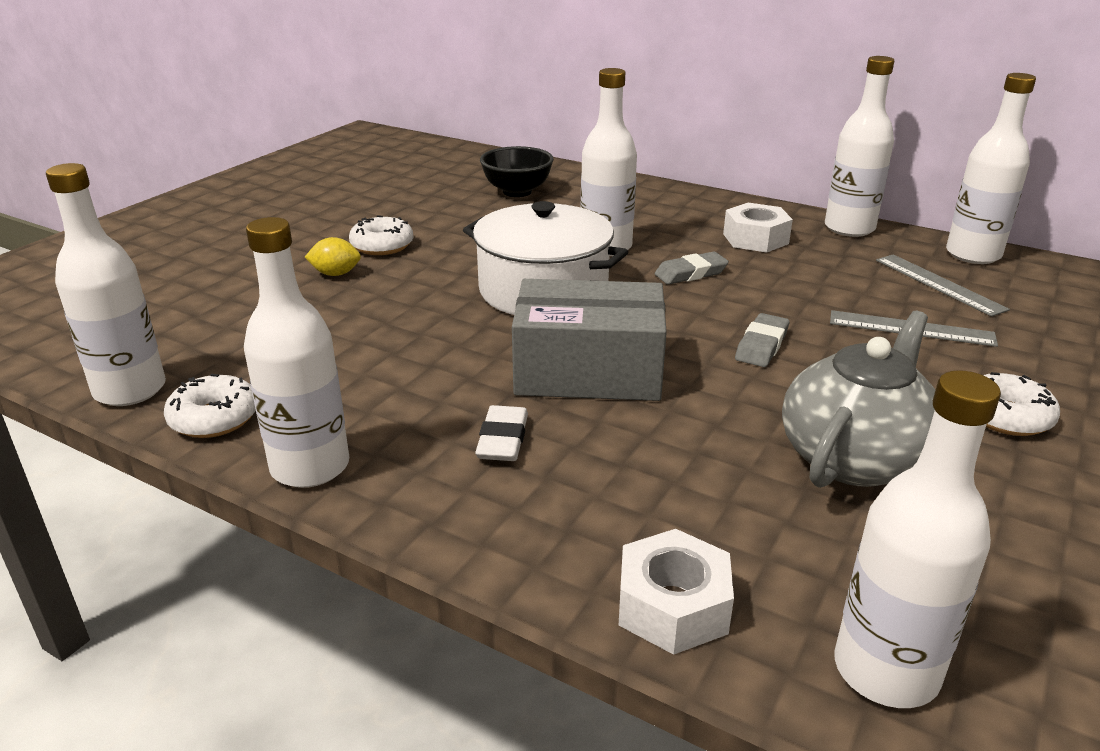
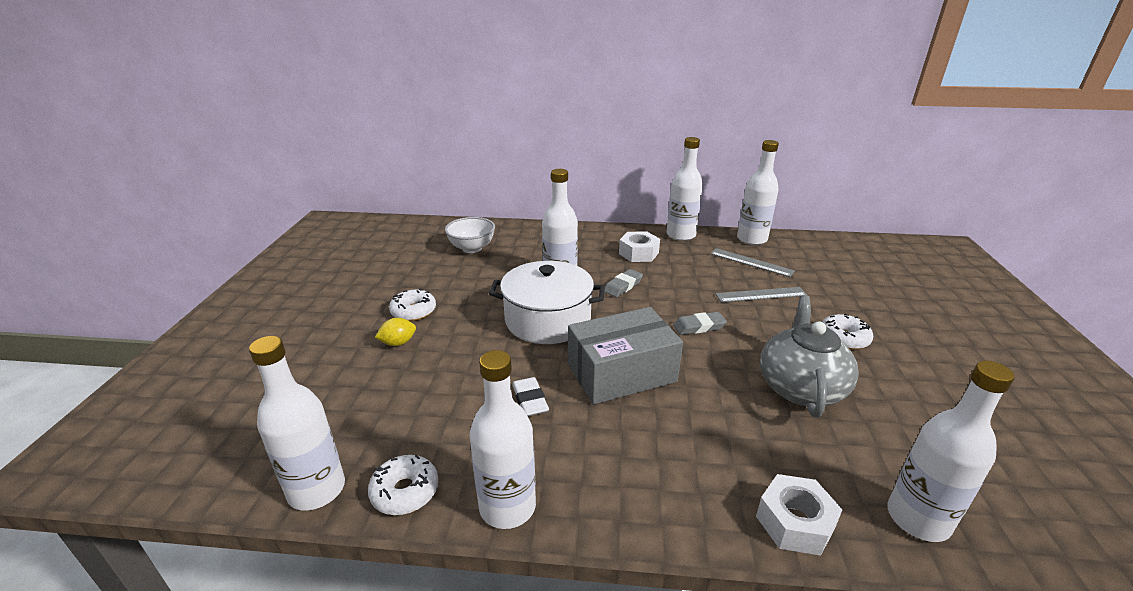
camera: 25 degrees left, 0 degrees up
(503, 439) = (612, 440): white eraser -> white eraser (530, 400)
(517, 192) = (472, 248): black bowl -> white bowl
(761, 345) = (699, 326): grey eraser -> grey eraser turned 75 degrees clockwise

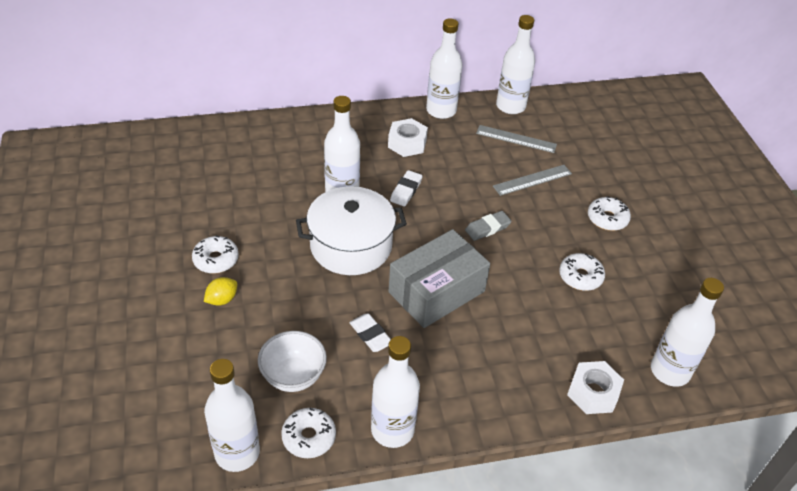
camera: 20 degrees left, 15 degrees up
(472, 248) = (232, 164): white bowl -> white bowl (293, 376)
(623, 286) = (406, 191): grey eraser -> white eraser
(800, 387) = (580, 277): grey teapot -> white donut

